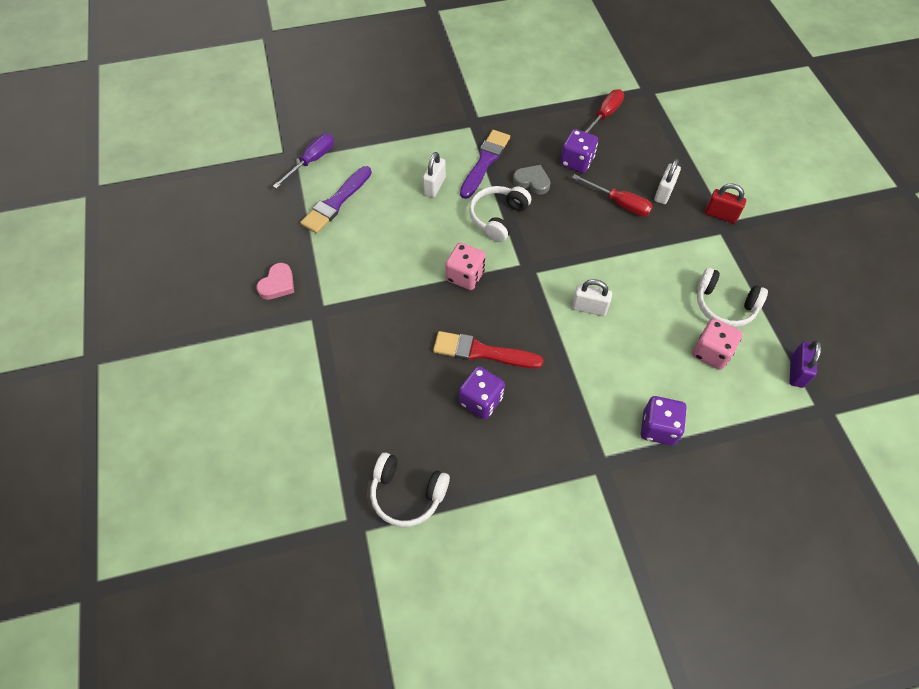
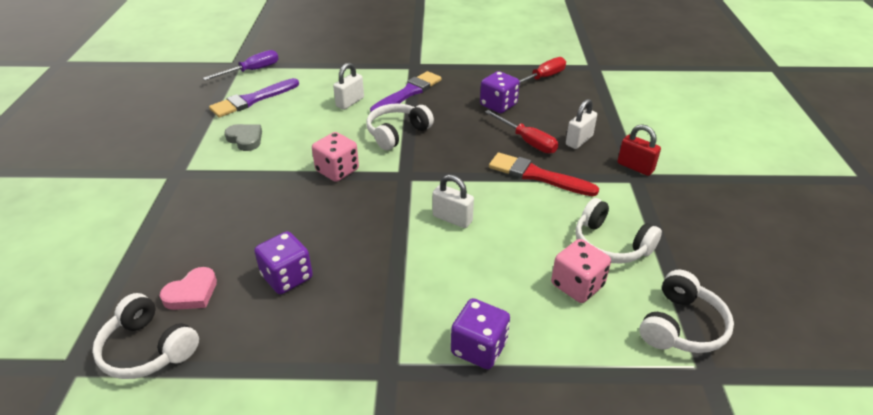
camera: 15 degrees right, 20 degrees down
(278, 284) = (156, 147): pink heart -> pink heart (192, 293)
(482, 352) = (315, 235): red brush -> red brush (537, 175)
(532, 181) = (446, 113): grey heart -> grey heart (245, 139)
(796, 371) = (681, 326): purple padlock -> white headphones

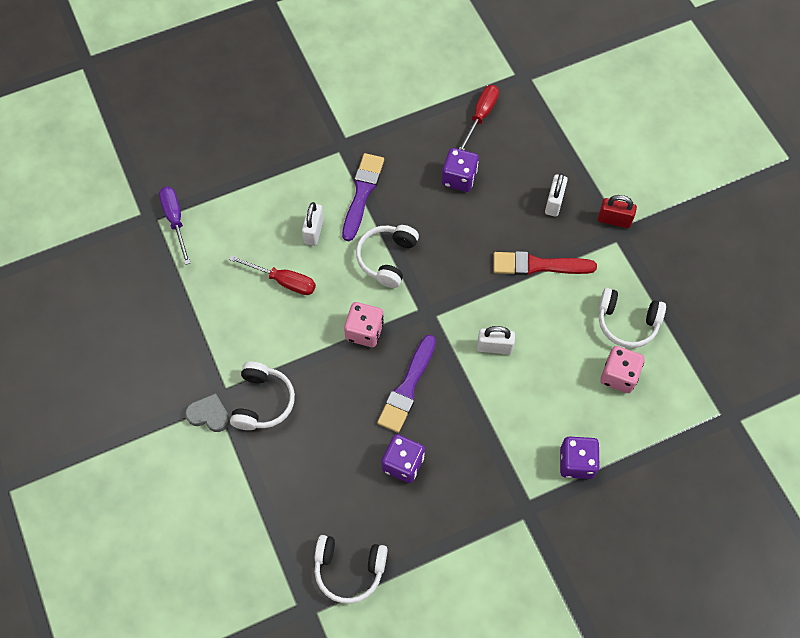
camera: 25 degrees left, 25 degrees up
(192, 293) = (341, 511): pink heart -> none
(245, 139) = (250, 326): grey heart -> grey heart (209, 415)
(252, 71) = (175, 220): purple screwdriver -> purple screwdriver turned 45 degrees counterclockwise
(252, 100) = (212, 267): purple brush -> purple brush (407, 387)
(527, 141) = (510, 222): red screwdriver -> red screwdriver (283, 281)
(681, 326) = (701, 382): white headphones -> white headphones (263, 402)

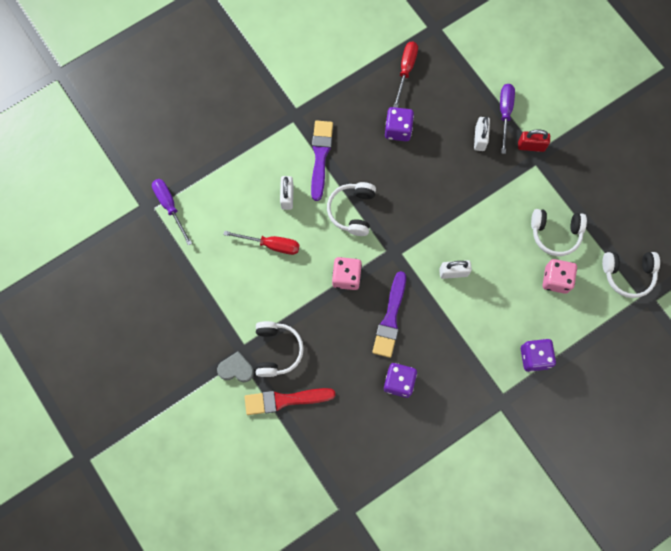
camera: 10 degrees left, 10 degrees up
(349, 570) = (374, 474): white headphones -> white headphones (628, 274)
(538, 265) = (476, 196): red brush -> red brush (285, 400)
(589, 179) = (505, 113): none -> purple screwdriver

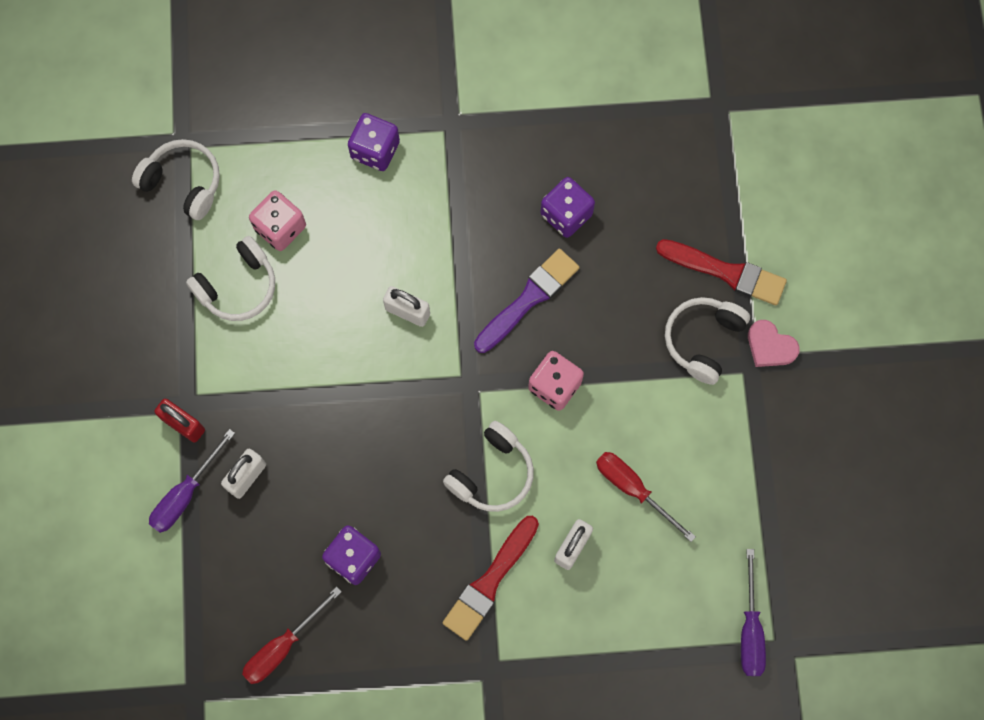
camera: 150 degrees left, 0 degrees up
(236, 369) = (770, 346): grey heart -> pink heart
(320, 156) = (490, 581): purple brush -> red brush
(555, 233) = (238, 286): white headphones -> white headphones turned 105 degrees clockwise

